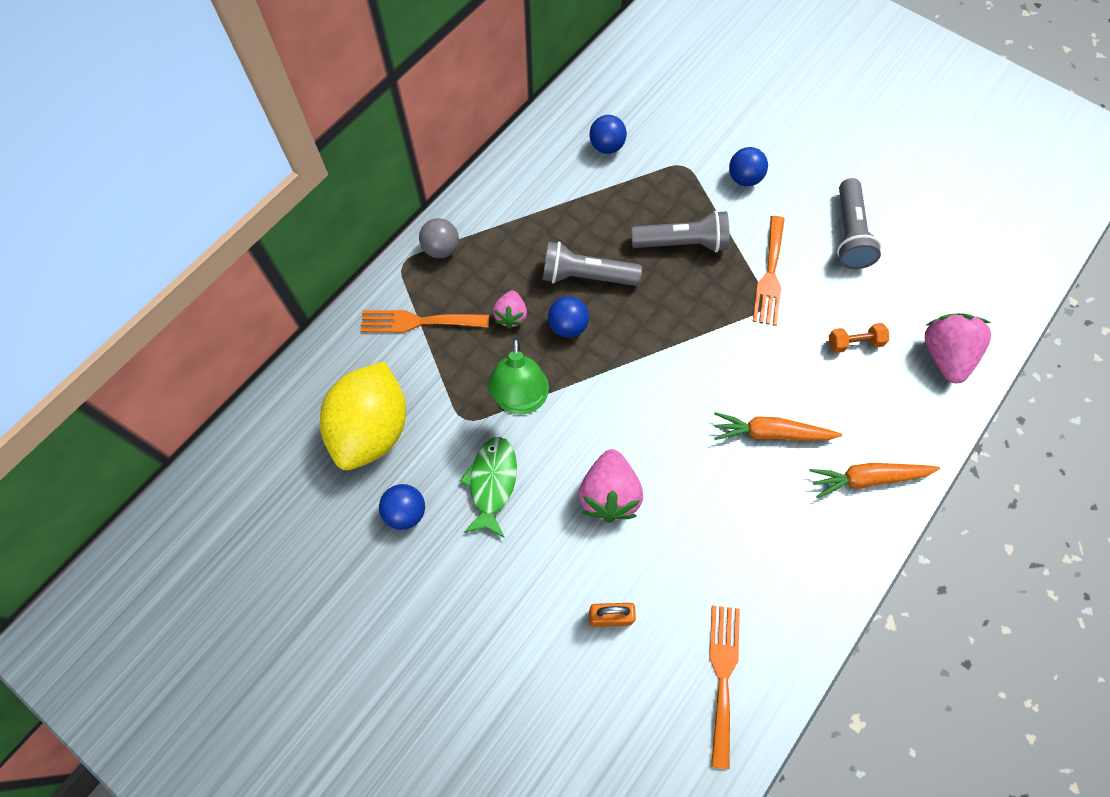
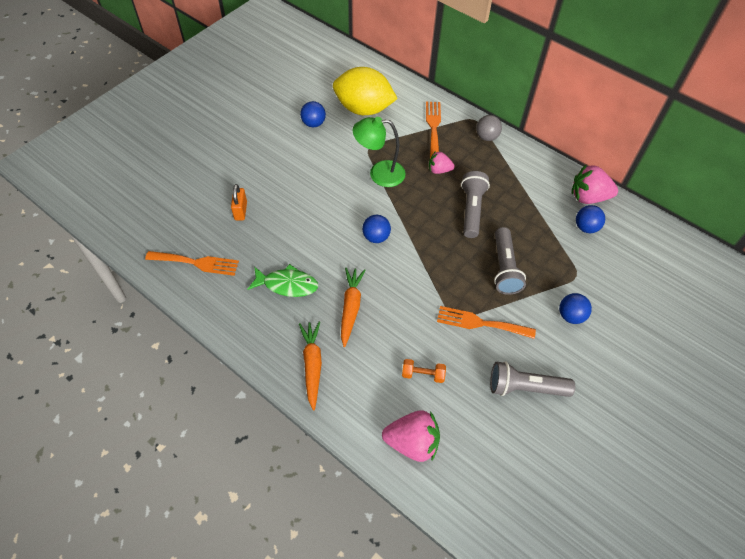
camera: 90 degrees right, 10 degrees down
(492, 483) = (327, 160): green fish -> green fish (287, 284)
(568, 326) = (432, 199): blue ball -> blue ball (376, 237)
(609, 494) = (315, 214): pink strawberry -> pink strawberry (588, 197)
(854, 343) = (423, 374): orange dumbbell -> orange dumbbell turned 75 degrees counterclockwise

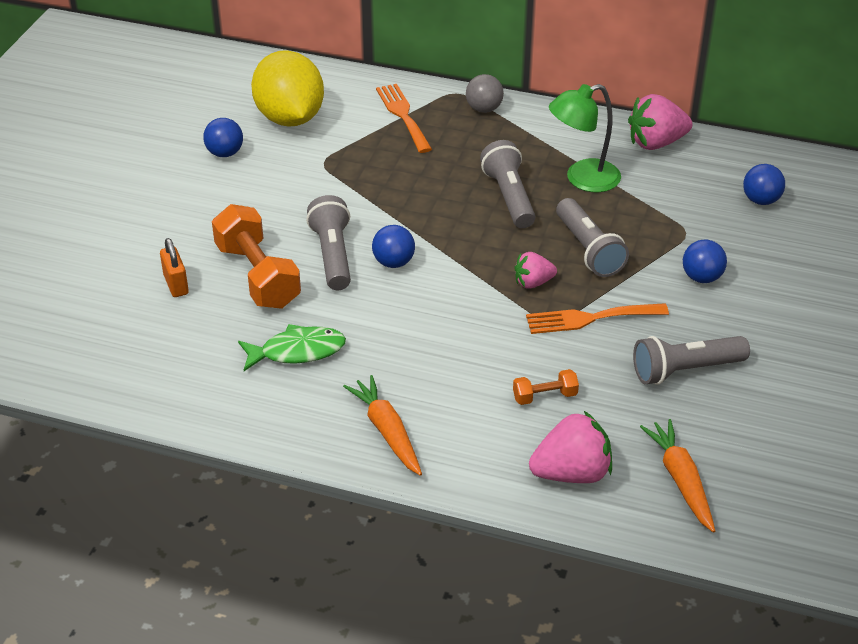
camera: 20 degrees left, 15 degrees down
(197, 263) = (146, 363): orange fork -> none
(290, 220) = (257, 276): none -> orange dumbbell
(341, 219) = (332, 255): none -> grey flashlight
(351, 307) = (404, 352): orange carrot -> orange carrot (680, 480)
(363, 109) = (290, 118): yellow lemon -> yellow lemon turned 75 degrees clockwise
(379, 173) = (356, 188): green lamp -> green lamp (582, 179)
(439, 170) = (439, 163): pink strawberry -> pink strawberry (533, 283)
(586, 227) = (670, 177): blue ball -> blue ball (761, 200)

